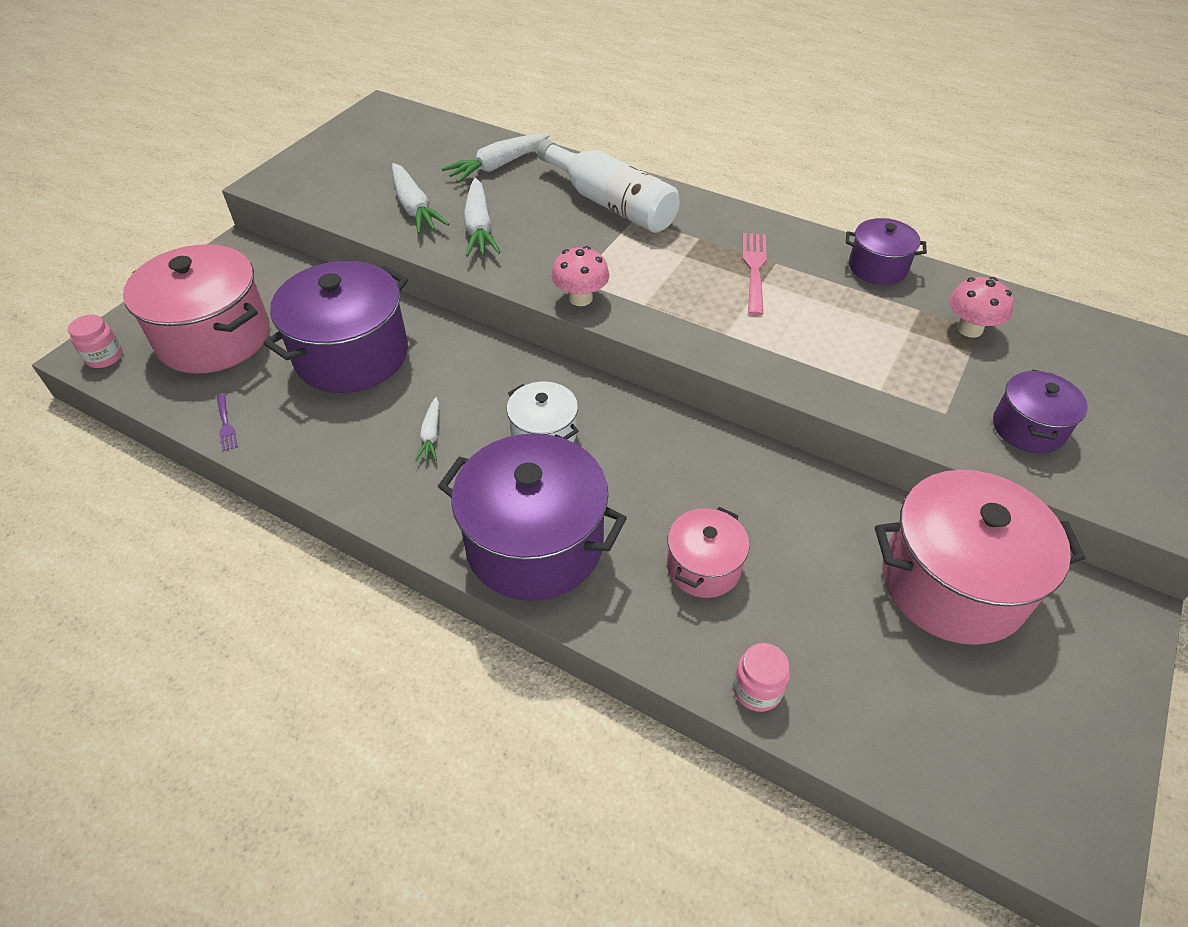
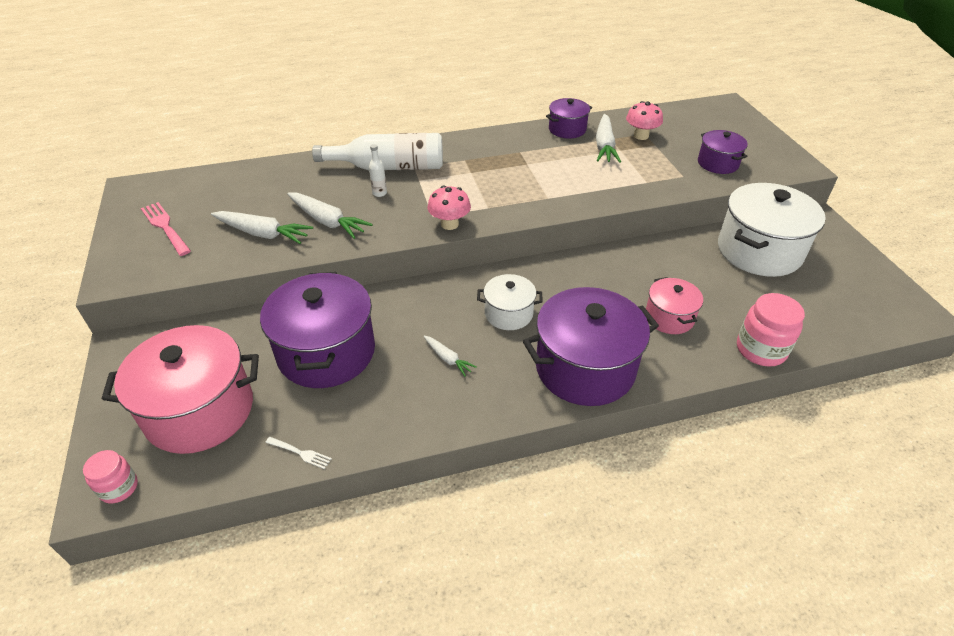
camera: 45 degrees left, 5 degrees down
(225, 424) = (300, 453): purple fork -> white fork
(498, 166) = (283, 181): white carrot -> white carrot (604, 146)
(563, 226) = (379, 193): none -> white bottle
(754, 269) = (515, 160): pink fork -> pink fork (165, 227)
(757, 689) = (760, 350): pink jar -> pink jar, size x1.60
(952, 583) = (759, 251): pink pot -> white pot

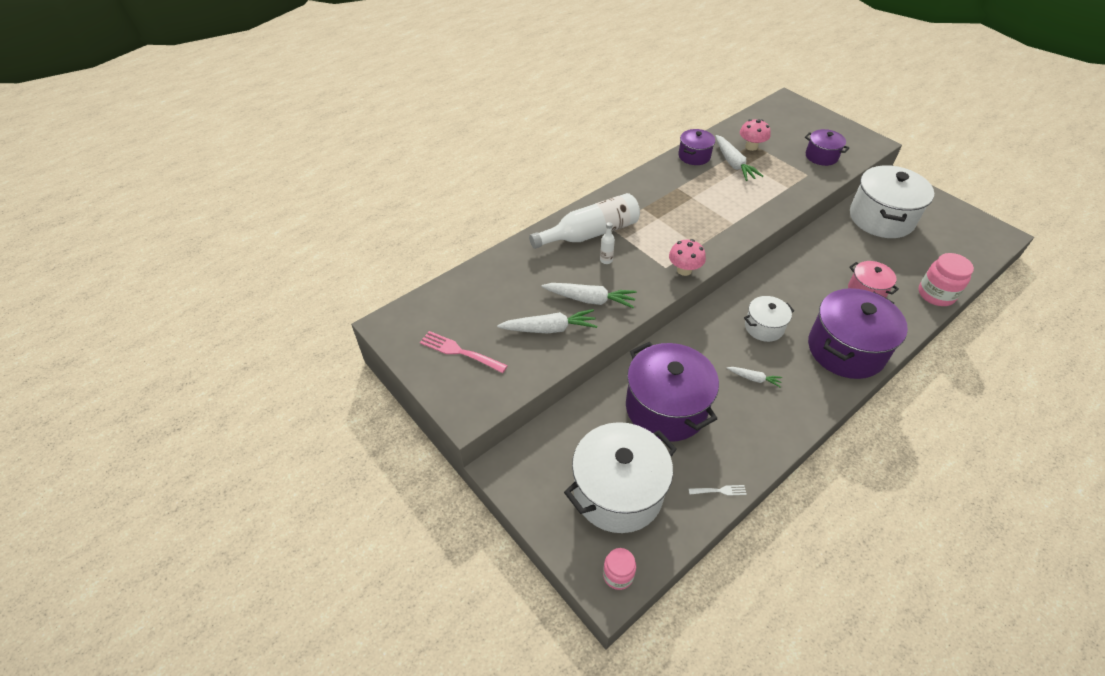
camera: 25 degrees left, 5 degrees up
(200, 411) = (618, 492): pink pot -> white pot

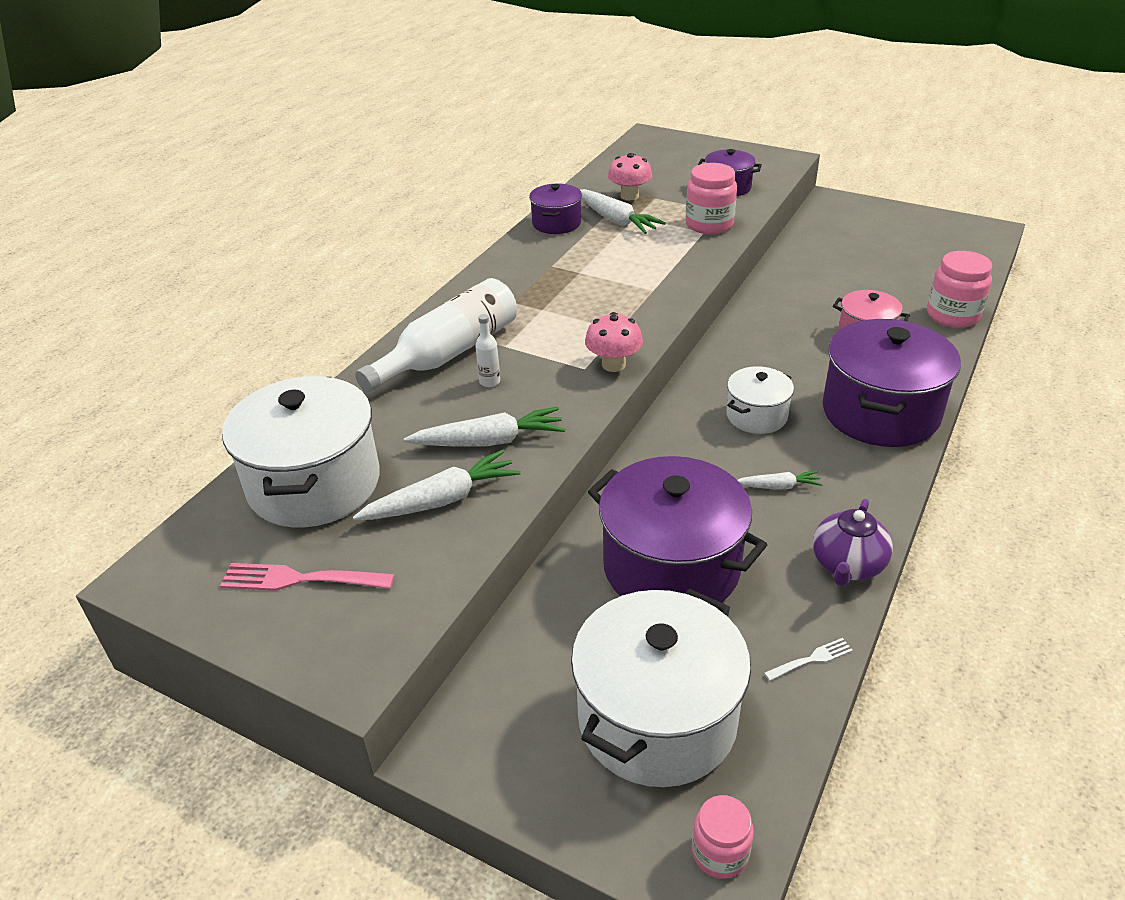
camera: 20 degrees left, 10 degrees down
(770, 443) = (847, 565): none -> purple teapot
(794, 183) = (709, 224): none -> pink jar
(881, 218) = (836, 246): white pot -> white pot (314, 484)

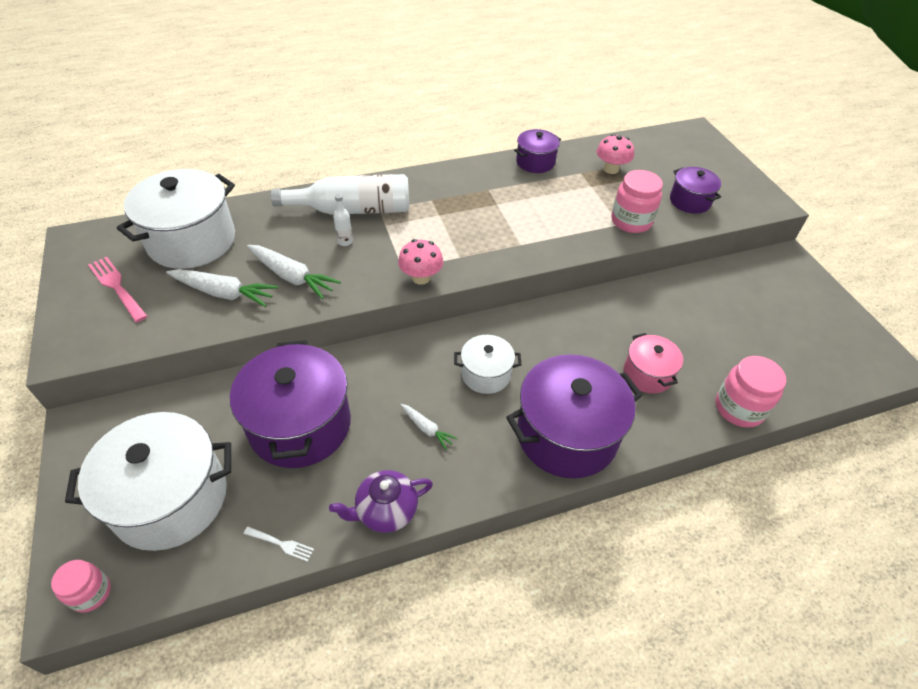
camera: 40 degrees right, 10 degrees up
(616, 220) = (575, 181): white carrot -> none

